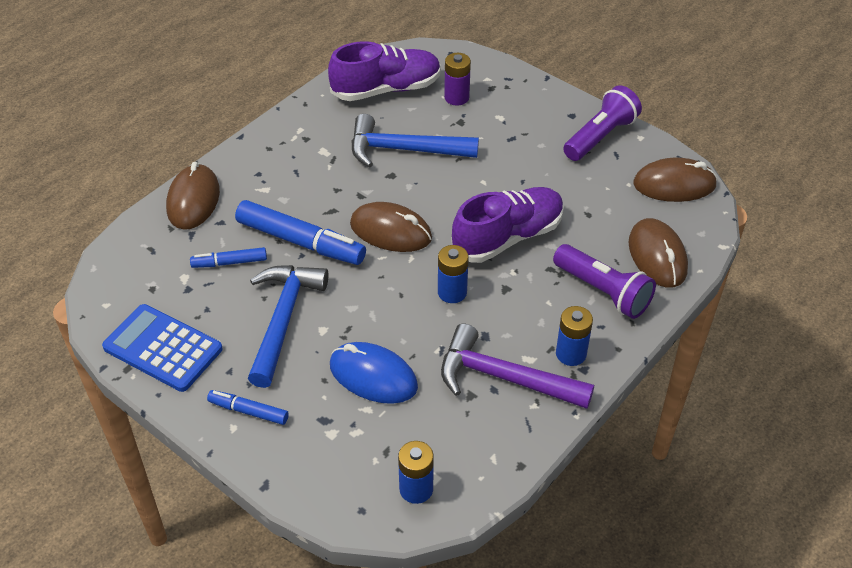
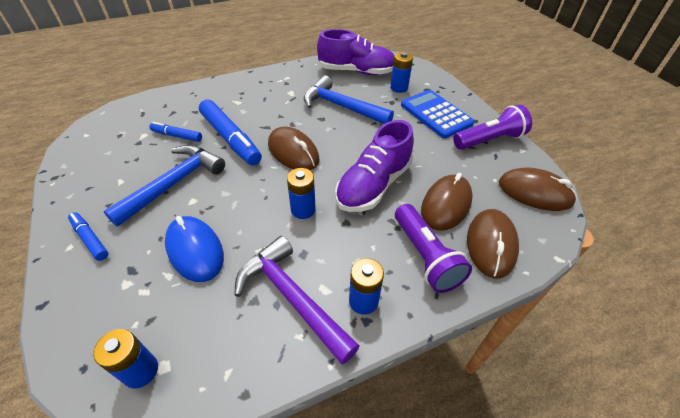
camera: 25 degrees right, 0 degrees up
(163, 348) = (86, 173): blue calculator -> blue calculator (436, 114)
(193, 200) = (192, 95): brown mouse -> brown mouse (446, 205)
(456, 97) = (399, 88): purple battery -> blue battery
(507, 237) = (373, 185): purple shoe -> purple shoe turned 135 degrees clockwise

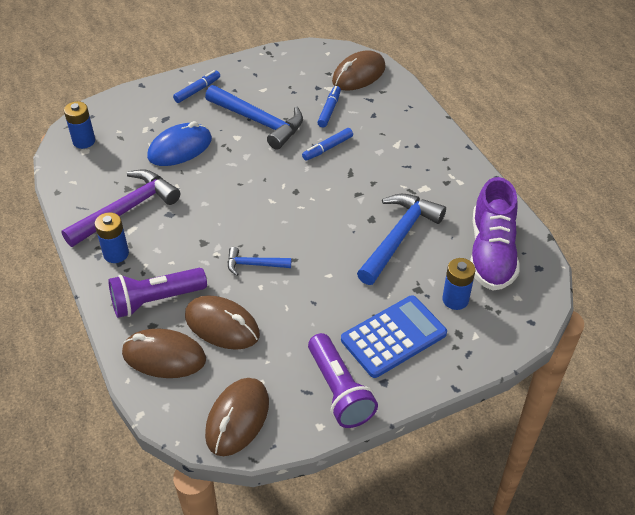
camera: 90 degrees right, 0 degrees up
(230, 138) = (328, 148): blue marker -> blue marker, size x0.53
(293, 152) = (306, 198): brown mouse -> brown mouse (358, 75)
(303, 210) = (221, 211): blue battery -> none
(373, 185) = (254, 264): purple shoe -> blue hammer

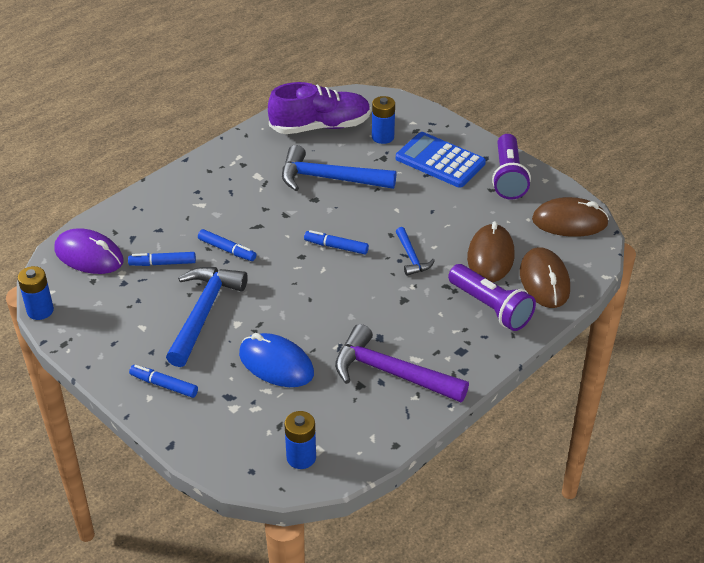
camera: 110 degrees left, 5 degrees down
(116, 254) = (454, 357): blue battery -> blue battery (40, 311)
(296, 216) = (336, 247): none -> blue marker
(339, 390) = (508, 177): purple flashlight -> purple flashlight turned 135 degrees clockwise
(358, 75) = (89, 256): brown mouse -> purple mouse

